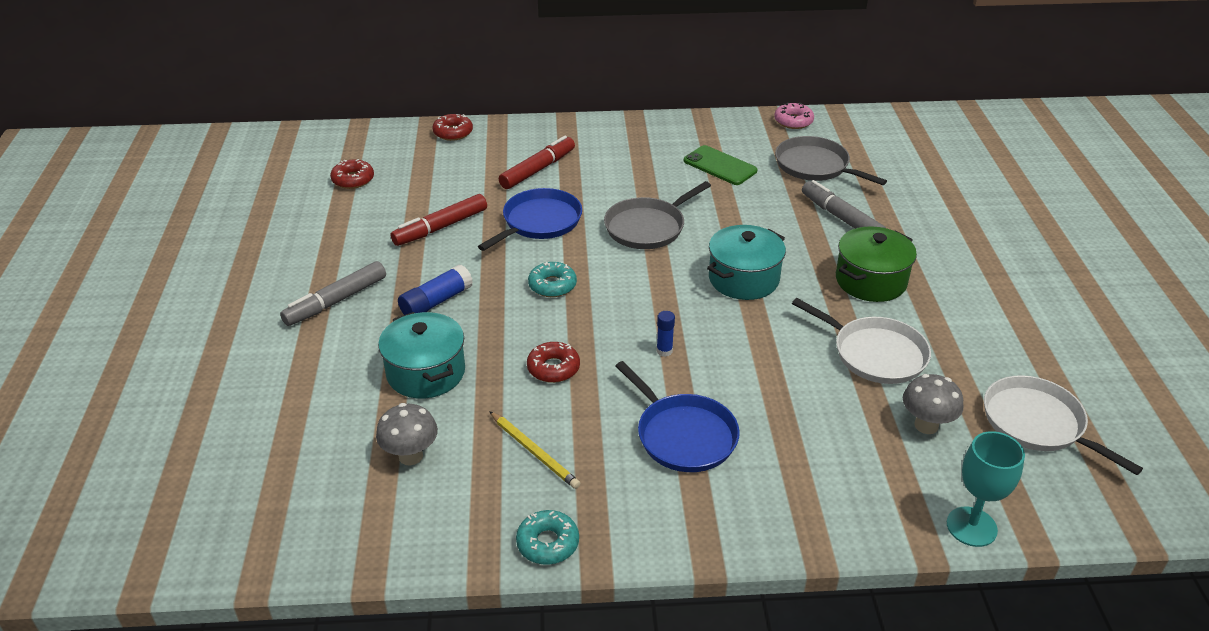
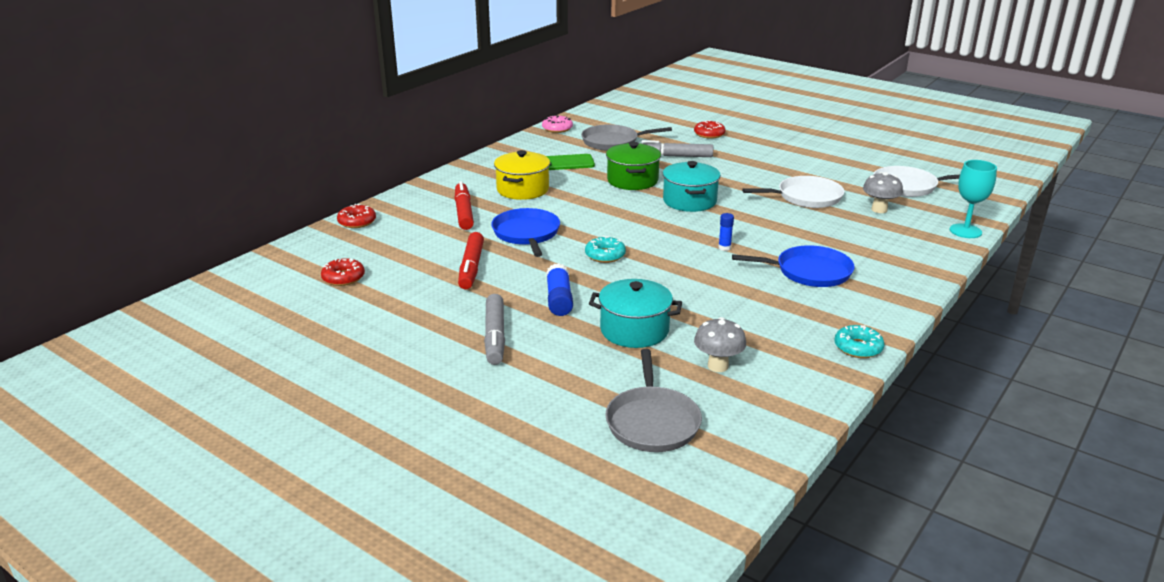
camera: 50 degrees left, 10 degrees down
(534, 452) = (767, 322): yellow pencil -> none
(553, 368) = (692, 286): red donut -> red donut (709, 134)
(626, 174) = (523, 189): none -> yellow pot
(648, 227) = (592, 205): grey pan -> grey pan (652, 422)
(870, 281) = (742, 173): green pot -> green pot (632, 180)

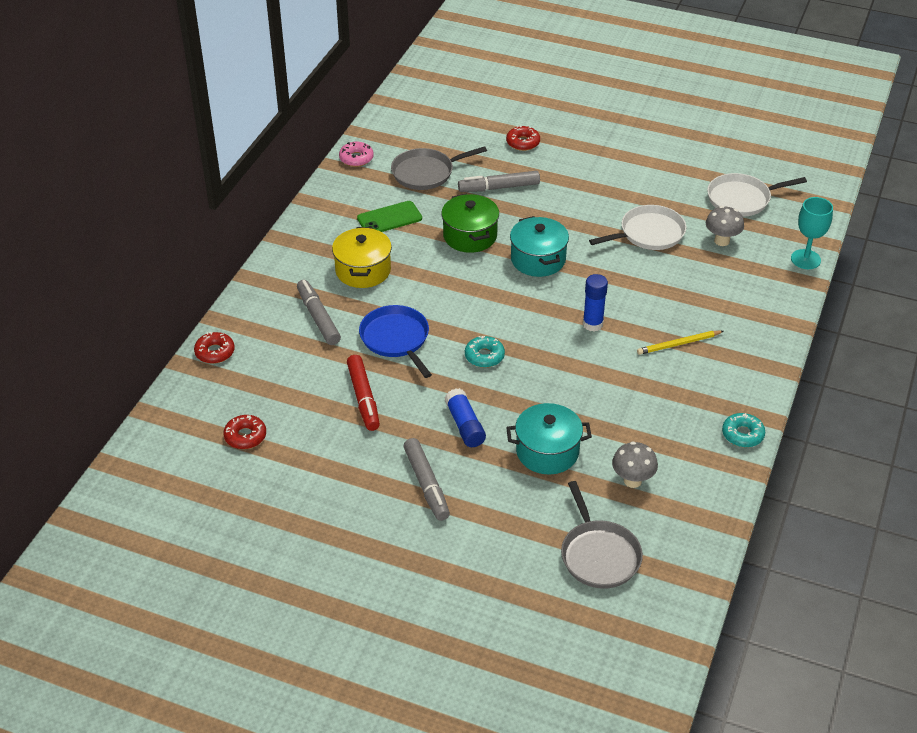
camera: 15 degrees left, 15 degrees up
(464, 212) = (318, 317): red marker -> grey marker
(724, 248) = (592, 324): blue glue stick -> blue glue stick, size x1.67
(809, 272) = (678, 344): blue pan -> yellow pencil

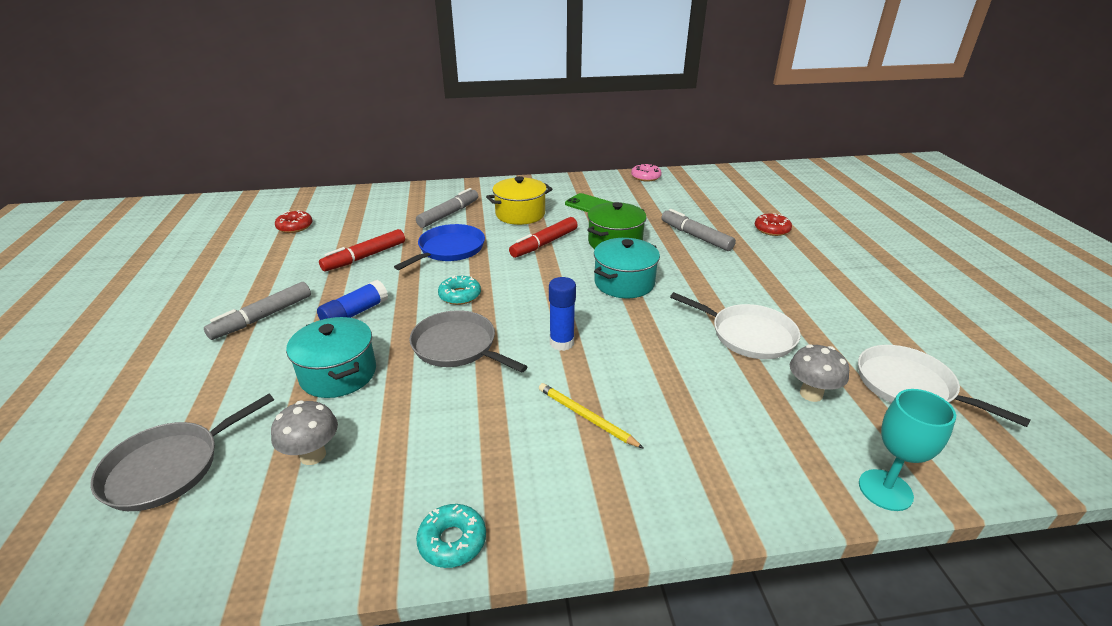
camera: 60 degrees right, 10 degrees down
(215, 352) = (381, 193): red donut -> none
(426, 173) = (668, 203): grey pan -> grey pan (458, 346)
(436, 277) = (544, 244): none -> red marker

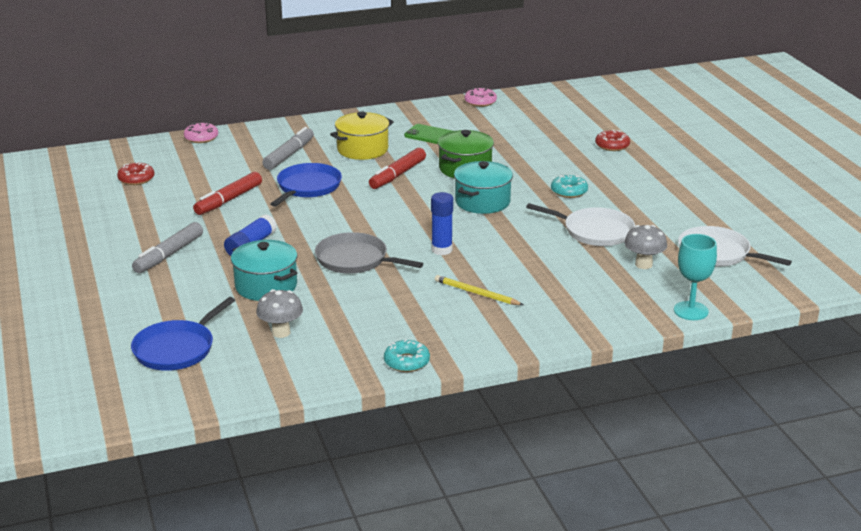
camera: 10 degrees left, 5 degrees down
(169, 467) = (177, 349): grey pan -> blue pan
(379, 191) = (201, 138): none -> pink donut
(460, 295) = (338, 224): turquoise donut -> turquoise donut (569, 191)
(695, 236) = (541, 157): grey marker -> none

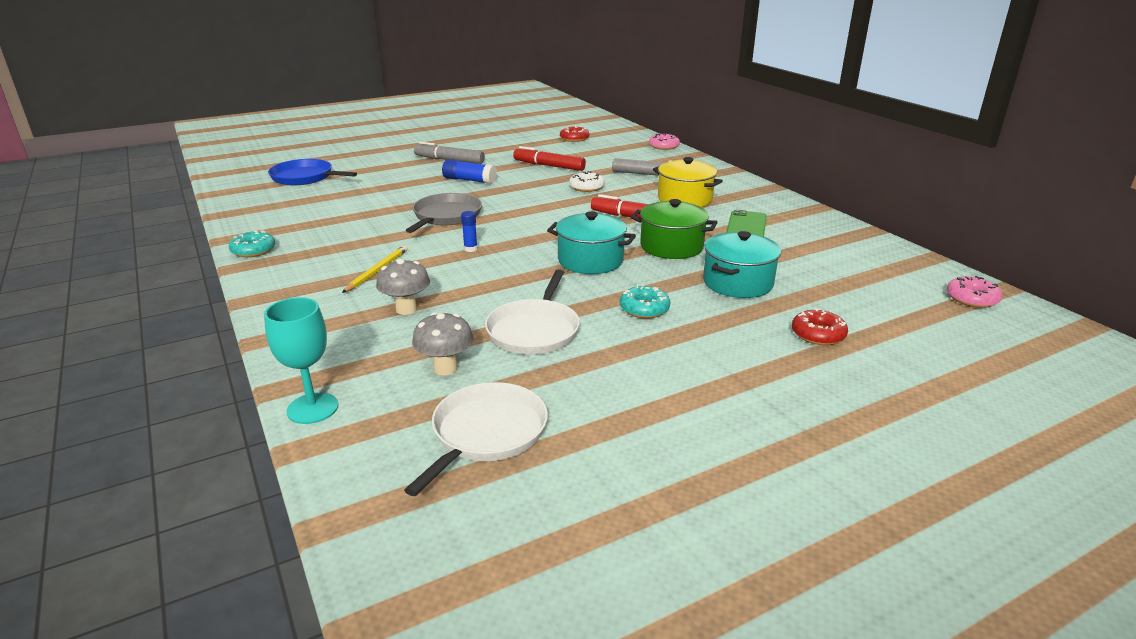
camera: 80 degrees right, 0 degrees up
(266, 286) = (398, 191): turquoise pot -> turquoise pot (738, 283)
(281, 332) = (320, 203): grey mushroom -> grey mushroom (406, 309)
(307, 187) = (586, 187): blue pan -> white donut
(441, 250) = (470, 249): blue glue stick -> blue glue stick, size x0.60
(480, 102) = (872, 242): pink donut -> pink donut (972, 298)

